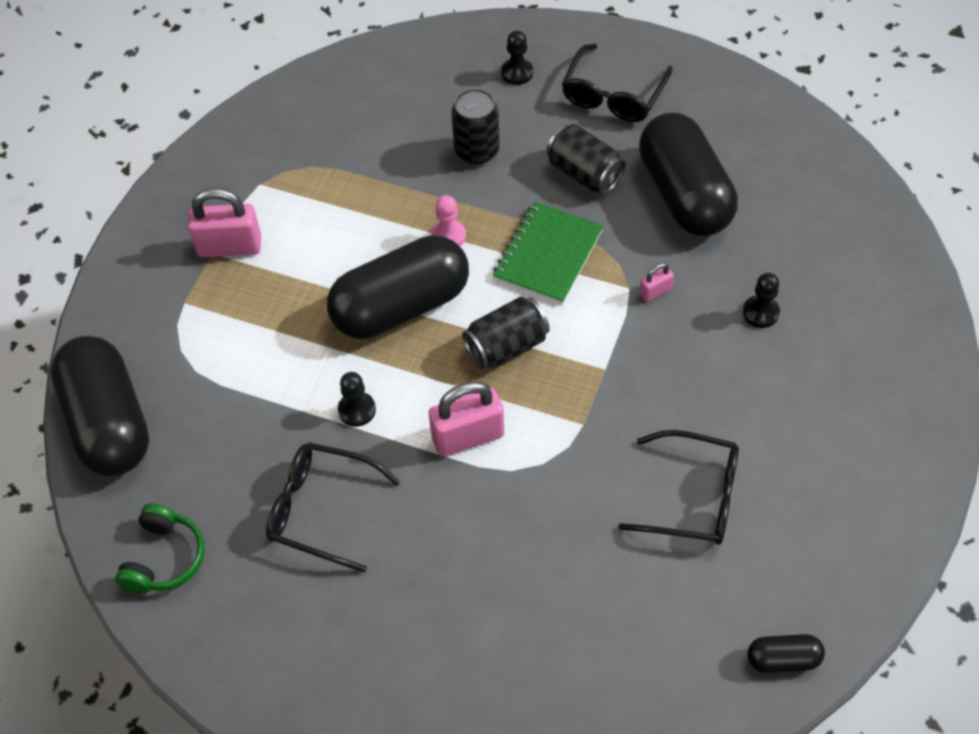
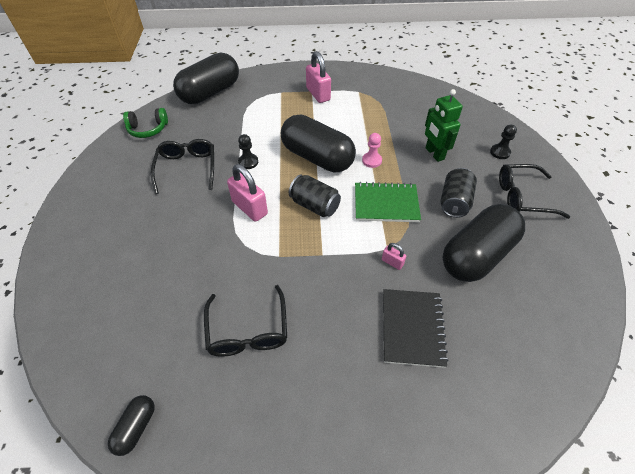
camera: 65 degrees right, 5 degrees down
(476, 151) = (434, 153): black can -> green robot
(760, 312) = (412, 328): black pawn -> black notebook
(783, 659) = (136, 427): black capsule -> black capsule turned 45 degrees clockwise

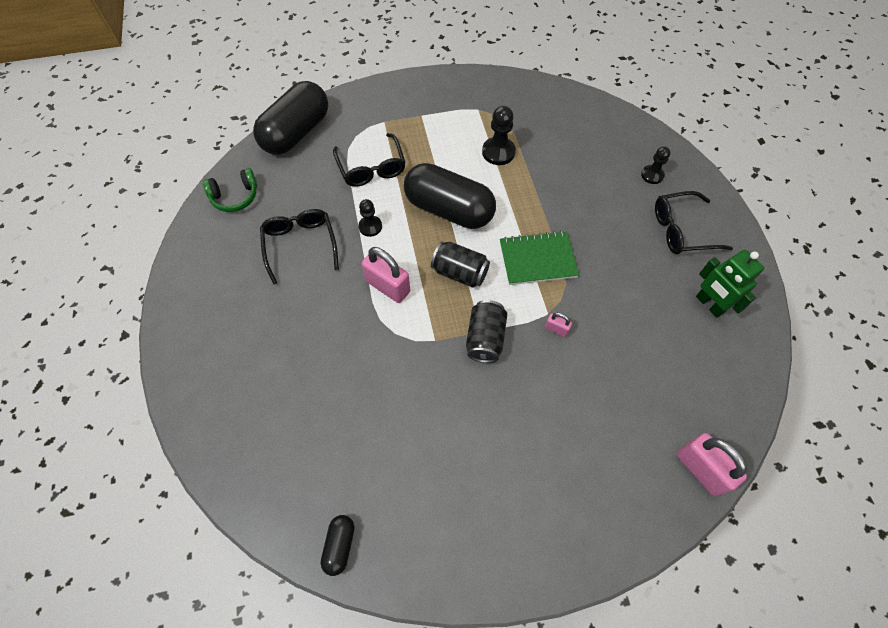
camera: 10 degrees left, 10 degrees up
(248, 331) = (424, 429): black glasses -> black glasses (371, 168)
(318, 94) = (430, 119): pink padlock -> pink padlock (700, 469)
(368, 122) = (498, 152): none -> black pawn
(371, 160) = (512, 205): pink pawn -> none
(412, 328) = (588, 399): black notebook -> none
(434, 153) = (580, 186): green robot -> green robot (709, 304)
(454, 202) = (610, 246): black can -> black can (485, 338)
(476, 255) = (642, 307): black capsule -> none

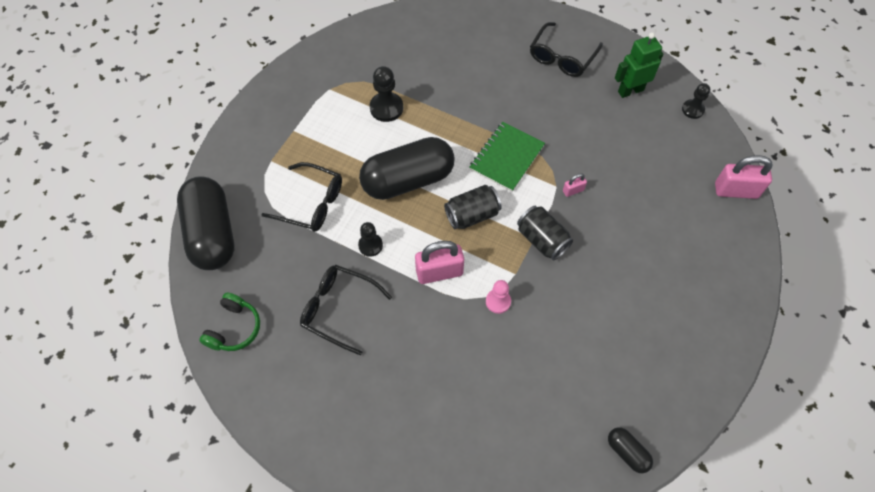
camera: 50 degrees left, 0 degrees up
(398, 345) = (498, 301): none -> pink pawn
(652, 175) = (502, 35): black pawn -> black pawn (693, 110)
(709, 304) = (630, 90): green robot -> green robot turned 150 degrees clockwise

